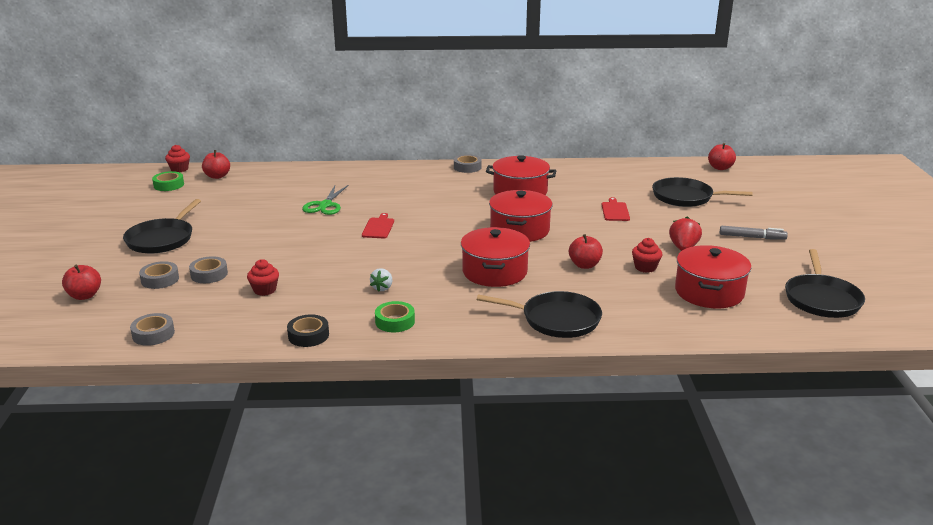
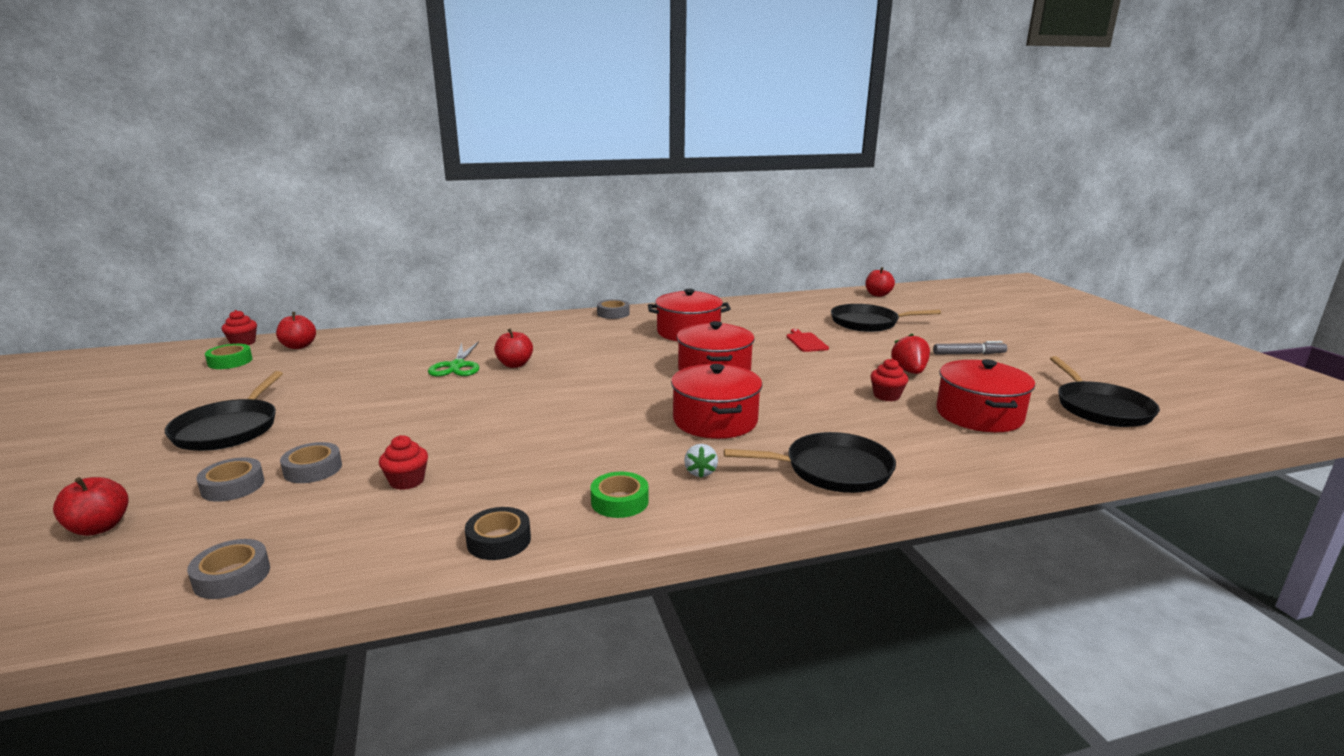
camera: 15 degrees left, 5 degrees down
(378, 227) = (538, 384): red cutting board -> none
(382, 288) = (579, 457): white strawberry -> white strawberry (700, 472)
(584, 265) = (816, 401): red apple -> red apple (515, 364)

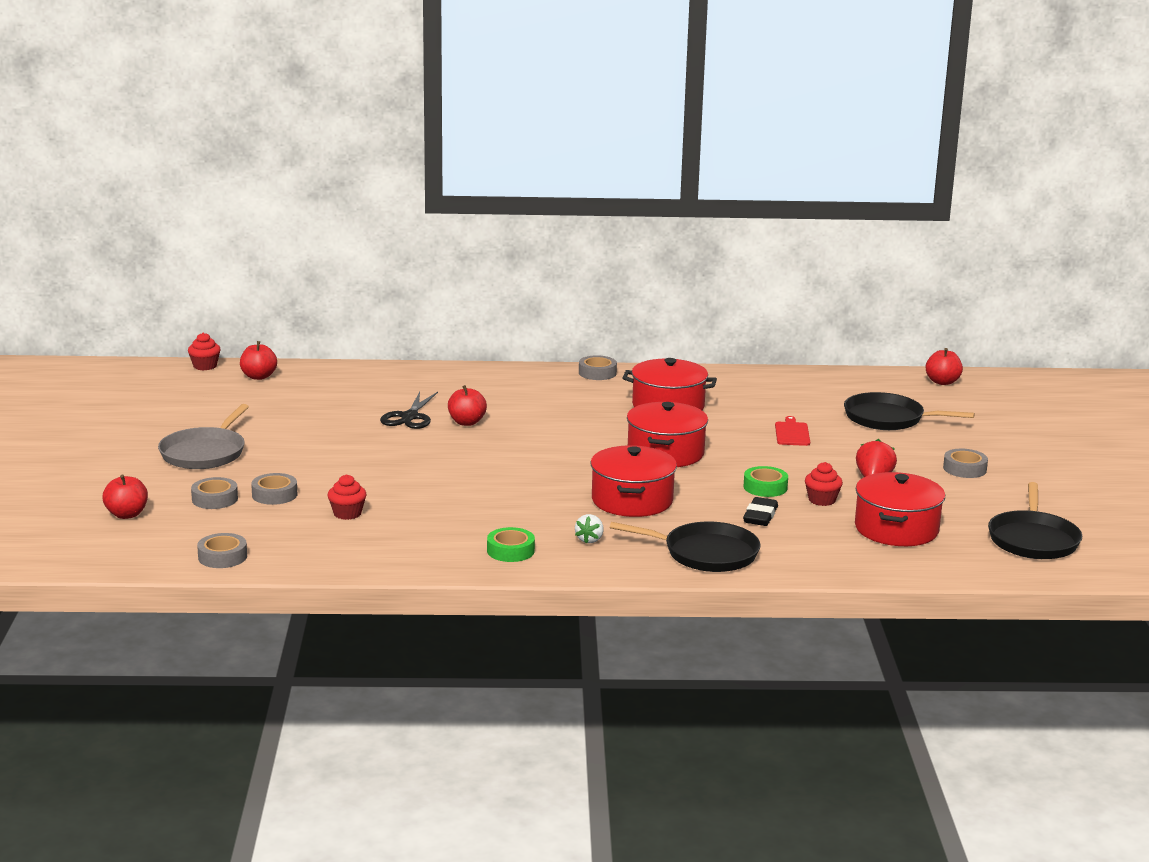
camera: 15 degrees right, 0 degrees up
(229, 429) = (205, 453): black pan -> grey pan
(230, 361) = (196, 386): green tape -> green tape (765, 487)
(457, 366) = (409, 417): green scissors -> black scissors
(499, 540) = (408, 562): black tape -> none
(848, 419) = (760, 516): none -> black eraser
(969, 354) = (964, 469): grey marker -> grey tape

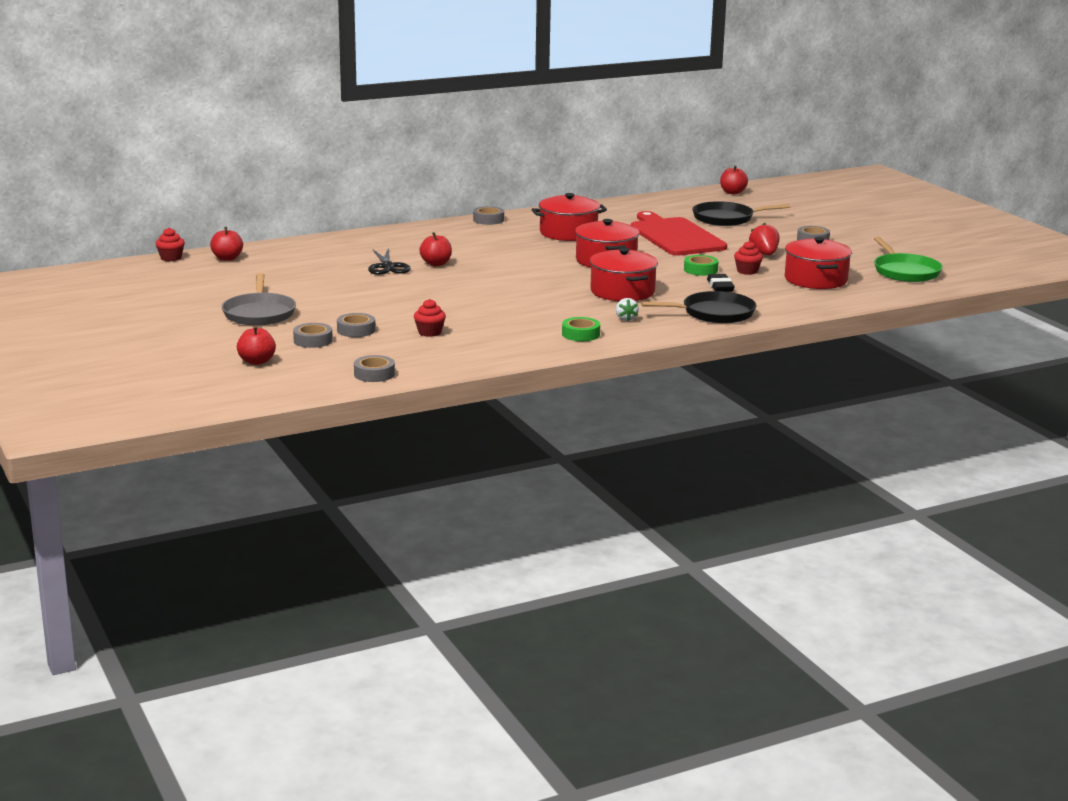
camera: 25 degrees left, 0 degrees up
(792, 433) = (675, 236): red cutting board -> red cutting board, size x2.47
(1033, 539) = (905, 271): black pan -> green pan

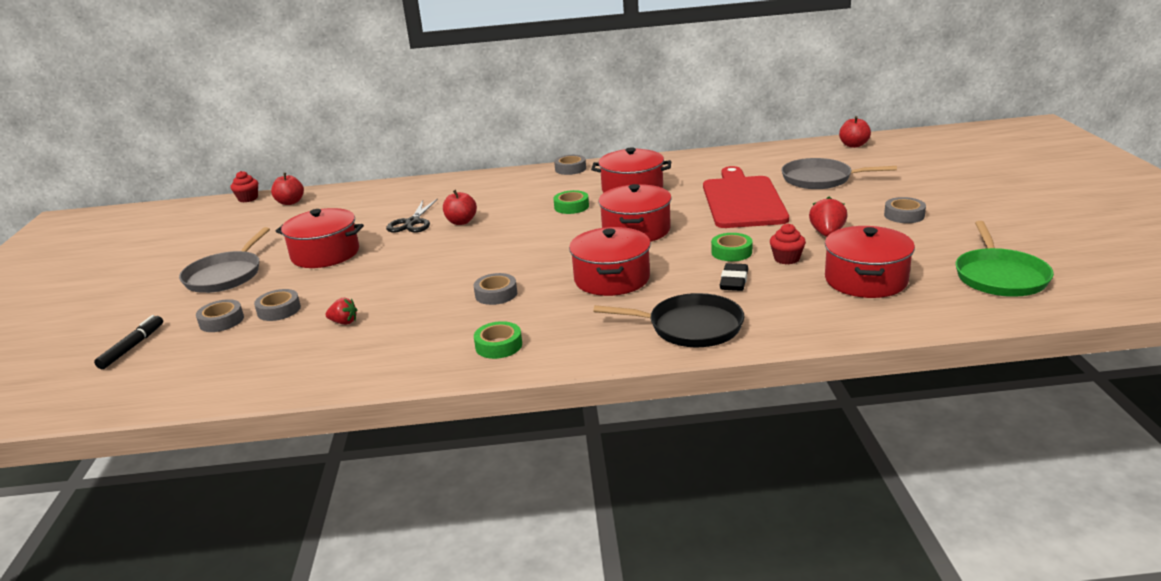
camera: 25 degrees right, 5 degrees up
(257, 361) = (132, 347): red apple -> black marker
(336, 293) = (325, 254): none -> red pot
(374, 374) = (211, 385): grey tape -> grey tape (496, 294)
(429, 332) = (344, 322): red cupcake -> red strawberry
(527, 248) = (571, 207): none -> green tape
(626, 319) = (575, 324): white strawberry -> none
(726, 218) = (820, 179): black pan -> grey pan

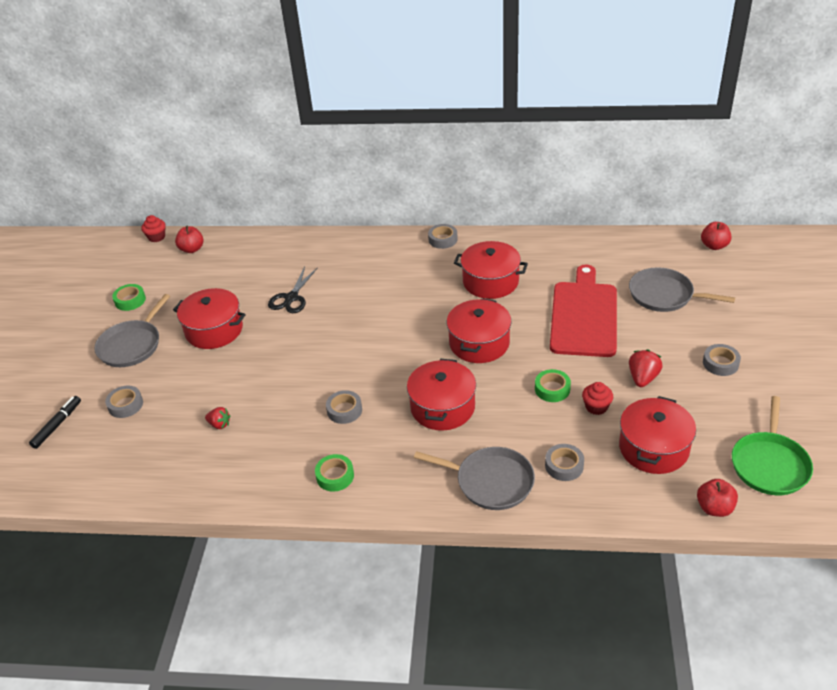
camera: 10 degrees right, 15 degrees up
(279, 310) = (170, 399): grey tape -> grey tape (564, 466)
(461, 222) = (333, 304): red apple -> red apple (714, 508)
(571, 207) = (431, 298): green tape -> green tape (130, 300)
(690, 327) = (490, 481): black pan -> grey pan
(734, 281) = (542, 429): black eraser -> none

